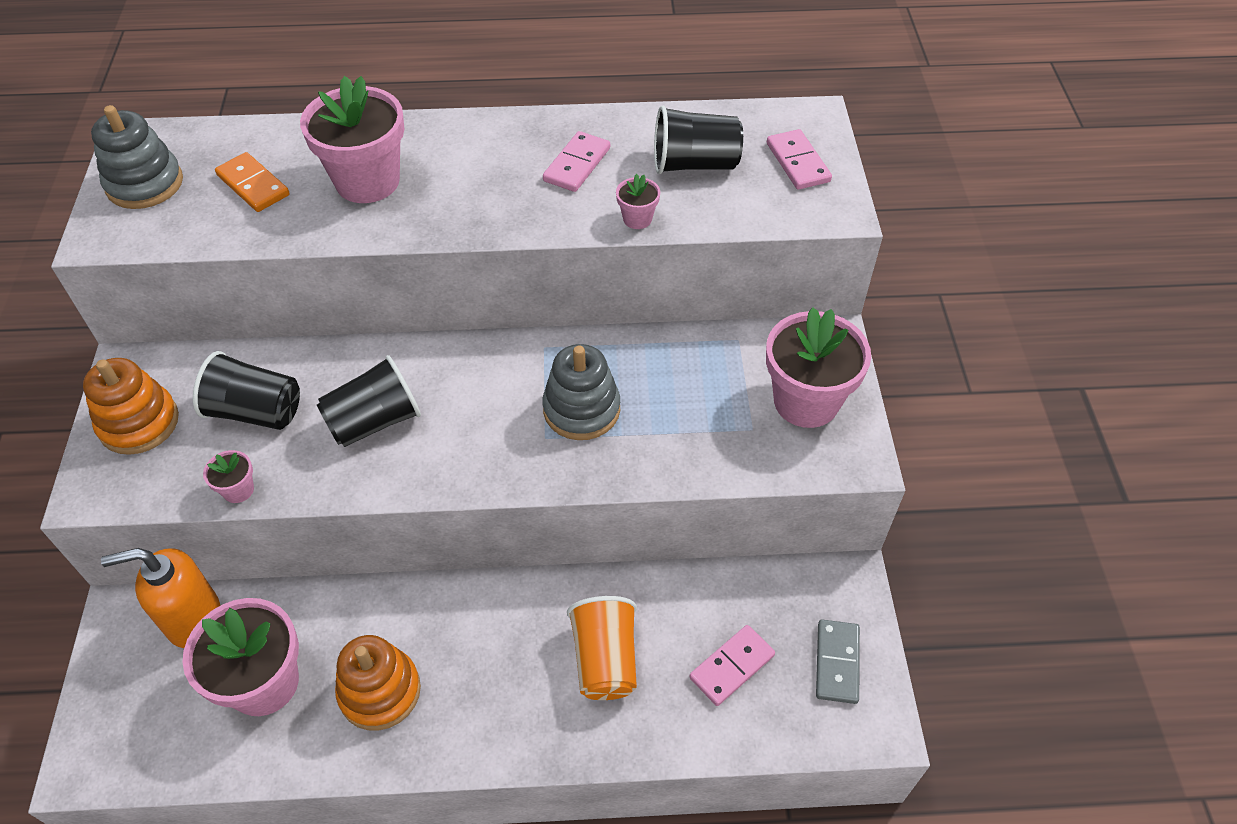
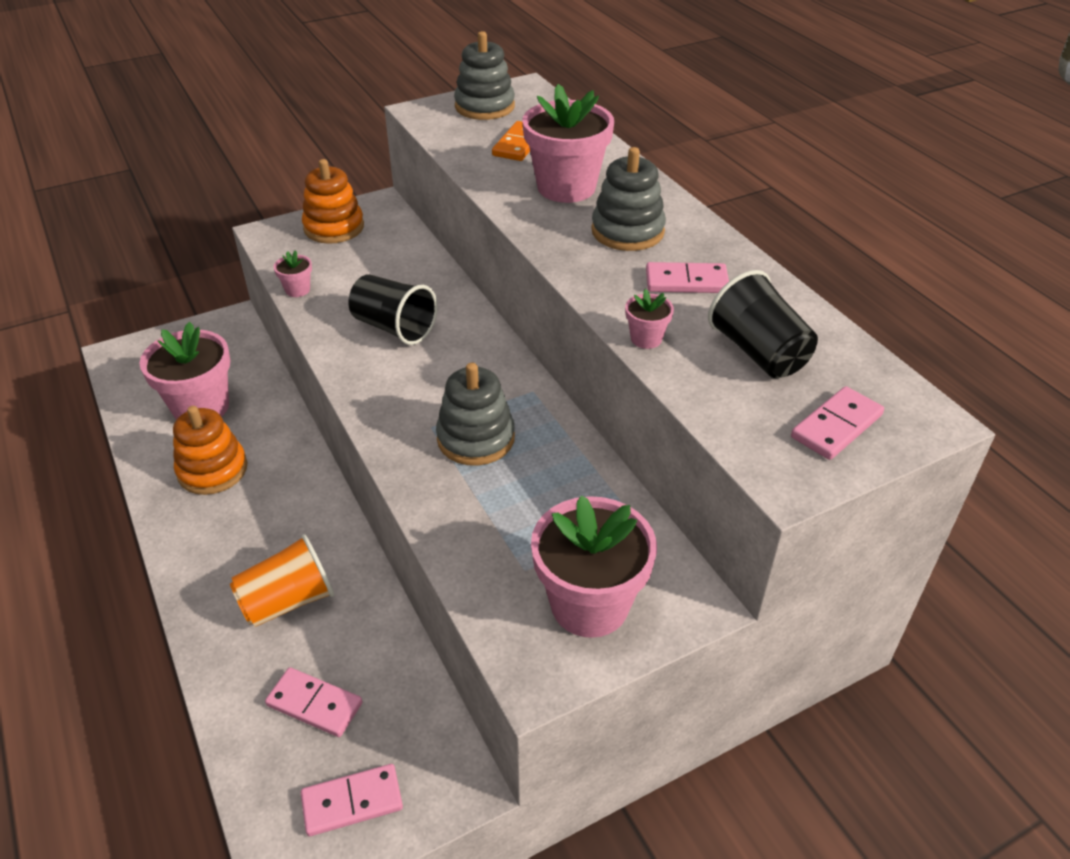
camera: 65 degrees right, 10 degrees down
(193, 619) = (240, 353): orange soap dispenser -> none
(256, 411) = (371, 270): black cup -> none
(475, 169) = (627, 231): none -> grey stacking toy
(837, 662) = (352, 801): grey domino -> pink domino

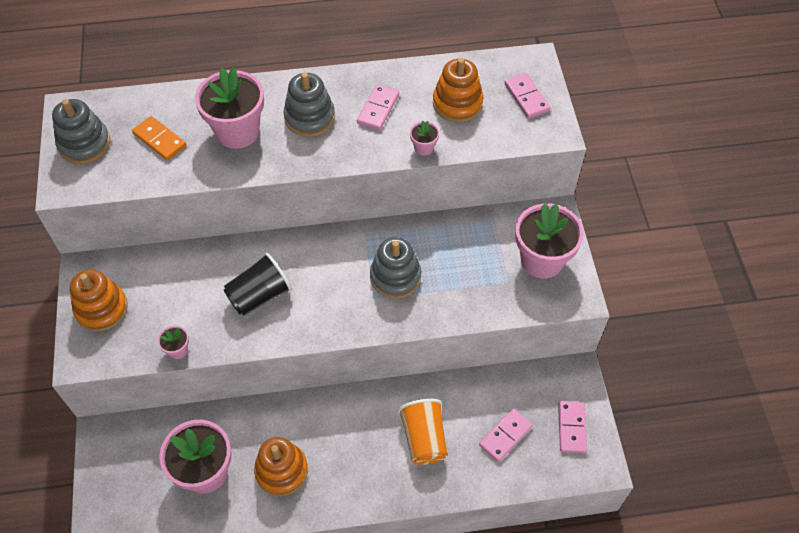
camera: 70 degrees left, 15 degrees up
(758, 352) = (457, 103): black cup -> orange stacking toy

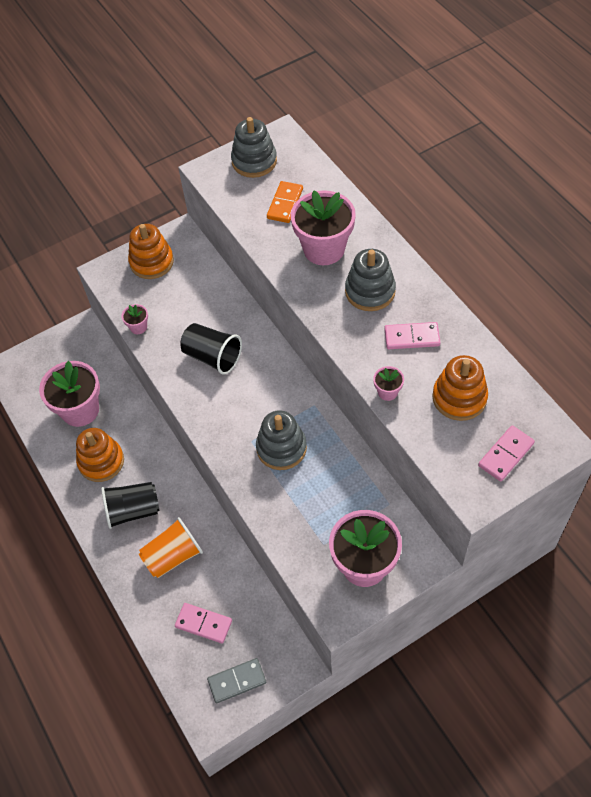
camera: 70 degrees right, 0 degrees up
(355, 458) = (133, 510): none -> black cup
(571, 428) = (237, 681): pink domino -> grey domino

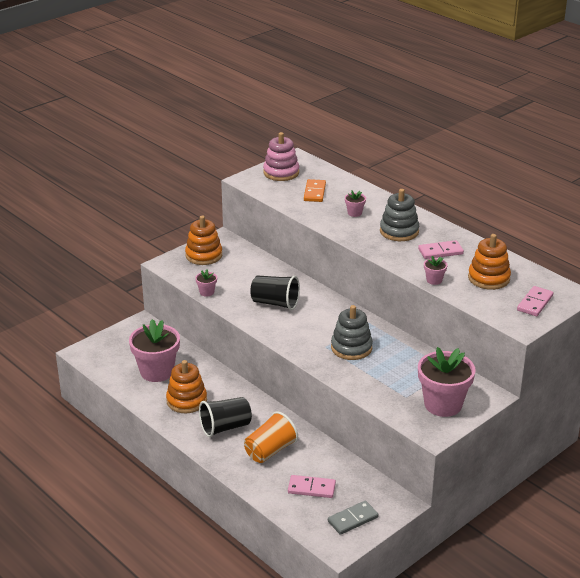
camera: 15 degrees left, 25 degrees down
(254, 161) = (281, 172): grey stacking toy -> pink stacking toy
(324, 249) = (354, 213): pink flower pot -> pink flower pot, size x0.44

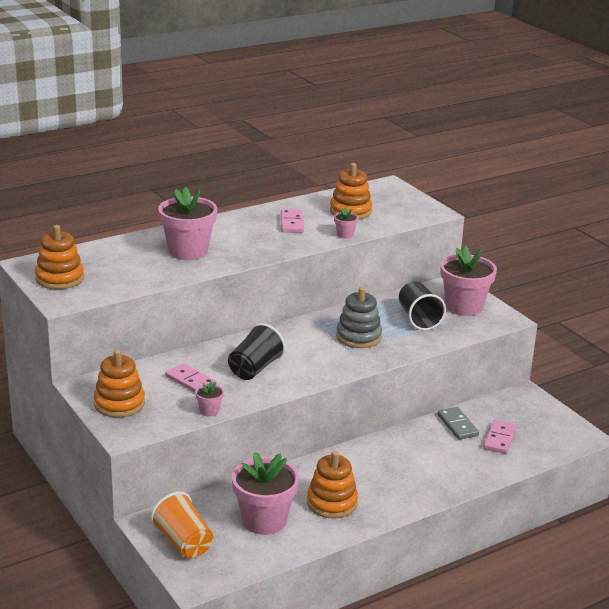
camera: 80 degrees left, 5 degrees down
(225, 427) = (389, 480): black cup -> black cup (418, 319)
(270, 451) = (436, 456): orange cup -> orange cup (183, 542)
(281, 172) = (60, 278): pink stacking toy -> orange stacking toy
(314, 192) = (125, 266): orange domino -> none
(352, 519) = (546, 422): grey domino -> grey domino (457, 425)
(354, 213) = (188, 251): pink flower pot -> pink flower pot, size x2.27
(399, 231) = (241, 235): grey stacking toy -> none
(535, 303) = (399, 201): pink domino -> pink domino (191, 381)

